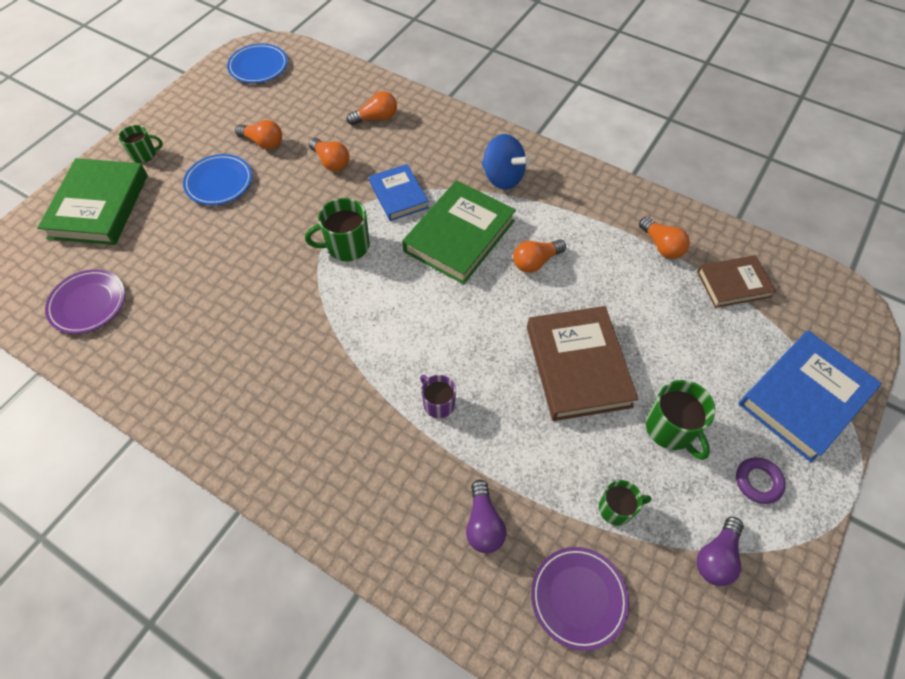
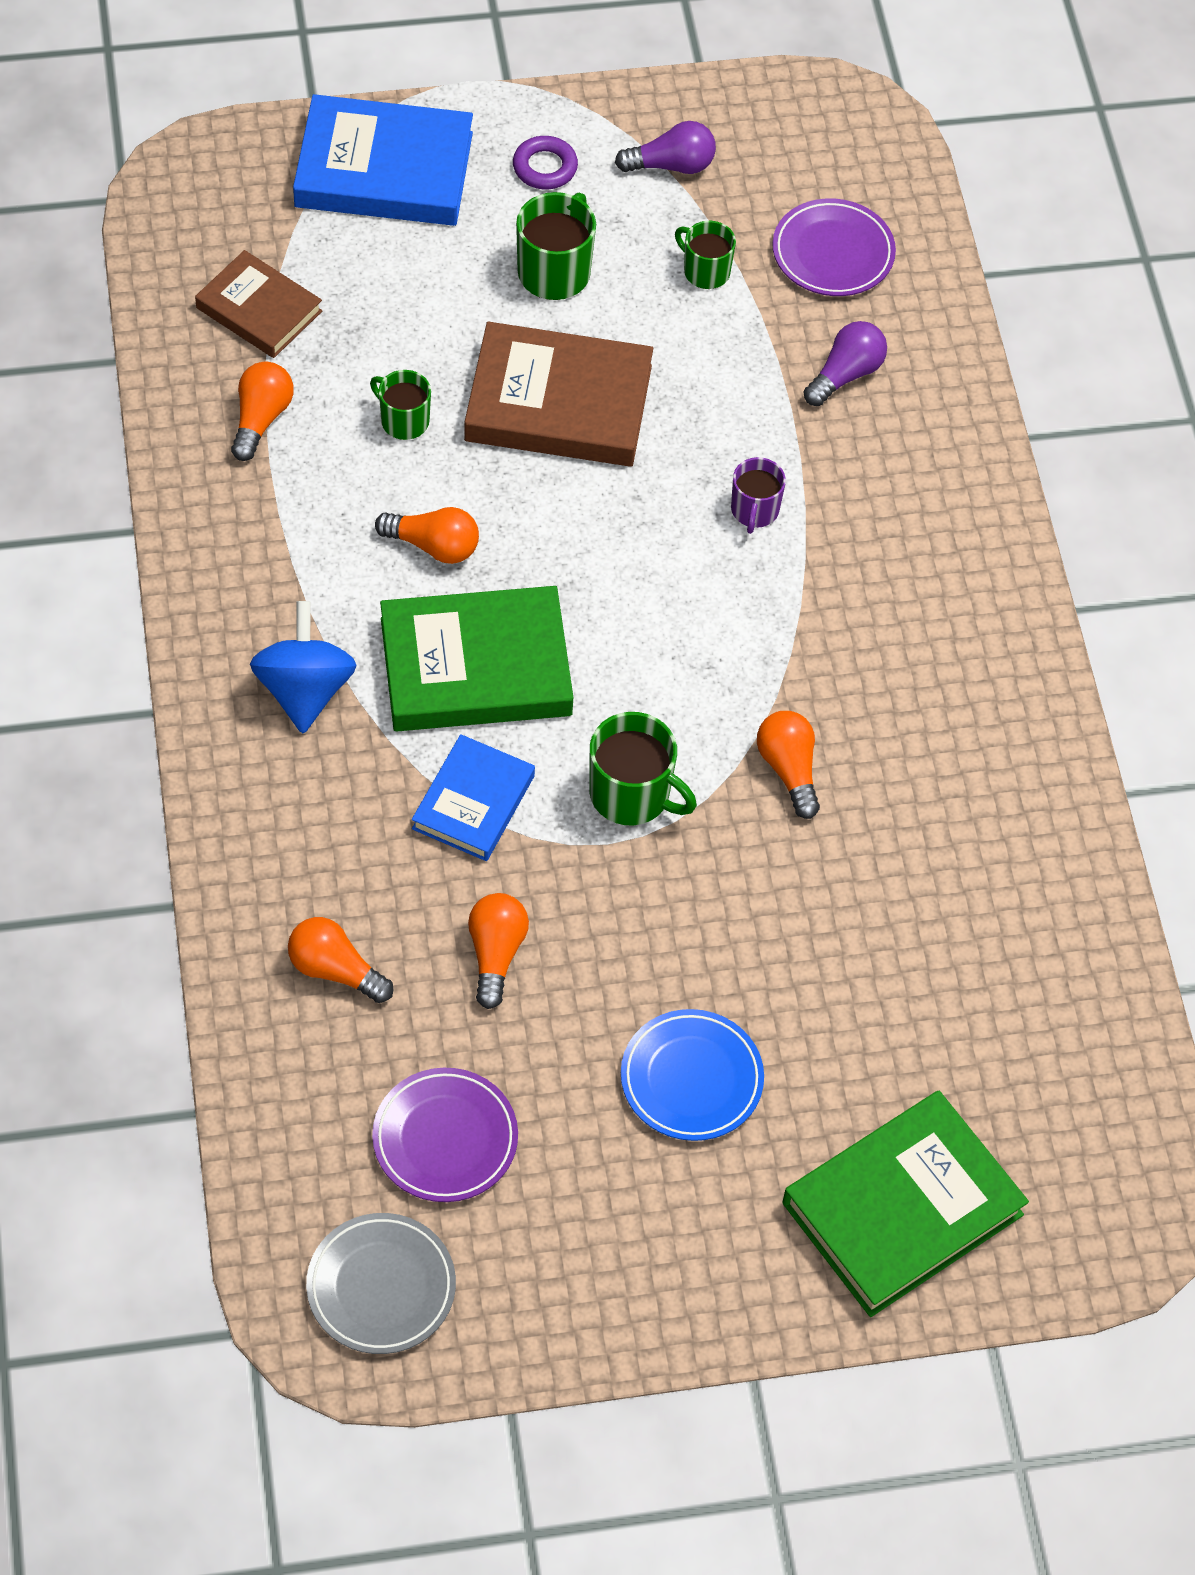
camera: 135 degrees left, 0 degrees up
(88, 304) = (1044, 1034): purple plate -> purple plate (445, 1139)
(144, 154) = (750, 1257): green mug -> green mug (403, 420)
(258, 67) = (381, 1287): blue plate -> grey plate
(263, 142) = (551, 1095): orange light bulb -> orange light bulb (788, 769)
(577, 366) = (558, 403): brown book -> brown book turned 60 degrees clockwise

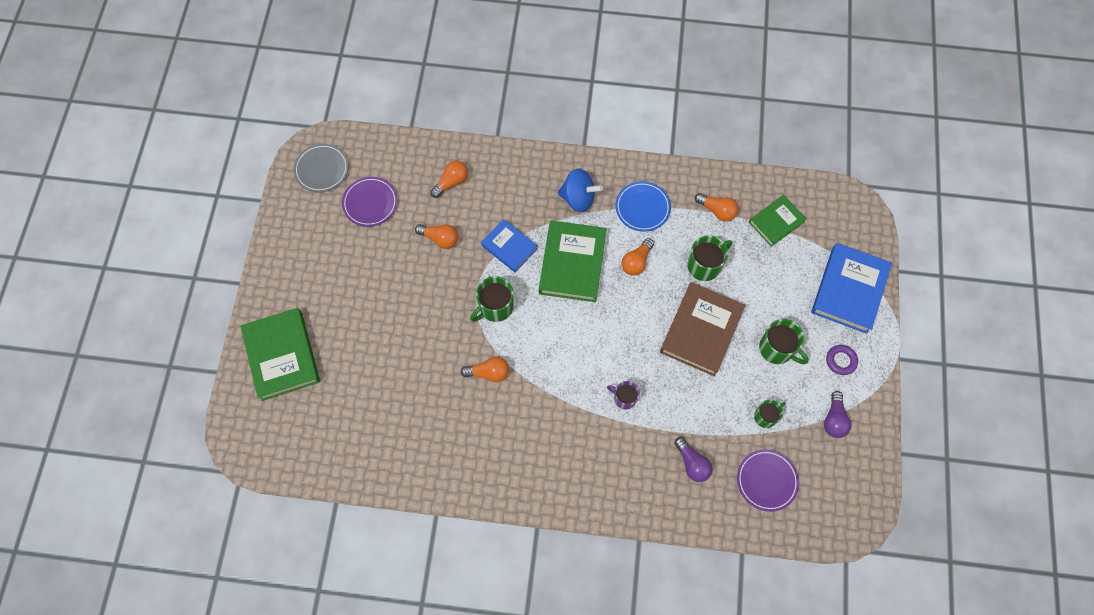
camera: 110 degrees right, 10 degrees up
(259, 310) = (776, 222): brown book -> green book
(403, 420) = (705, 265): green mug -> green mug, size x1.56
(691, 1079) = (363, 294): blue plate -> blue plate (642, 208)

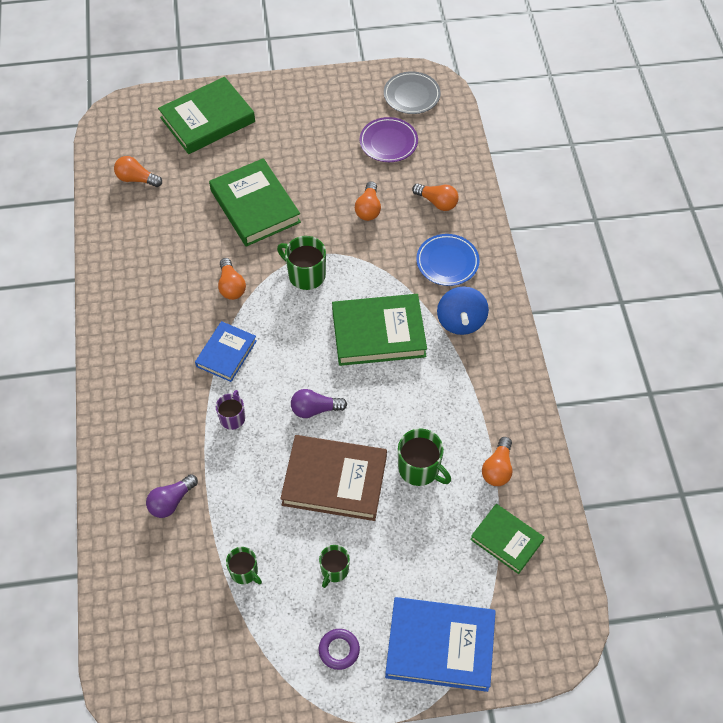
camera: 75 degrees right, 10 degrees down
(405, 334) = (255, 206): none -> green book
(509, 247) = (379, 270): blue book -> blue book (226, 353)
(636, 262) = (401, 396): orange light bulb -> orange light bulb (136, 179)
(642, 208) = (472, 388): blue plate -> blue plate (447, 262)
(766, 481) = (166, 586): purple plate -> none
(777, 349) = (334, 570): green mug -> green mug, size x0.64
(834, 419) = (259, 653): purple light bulb -> purple light bulb (315, 409)

